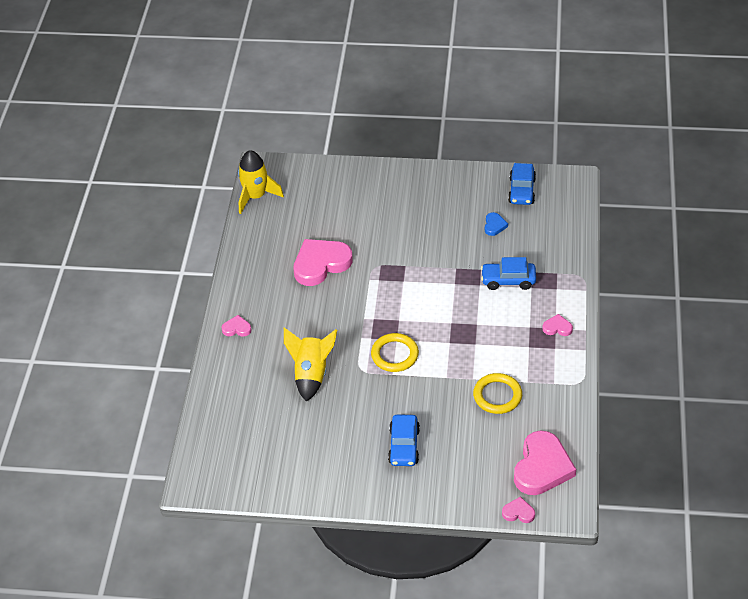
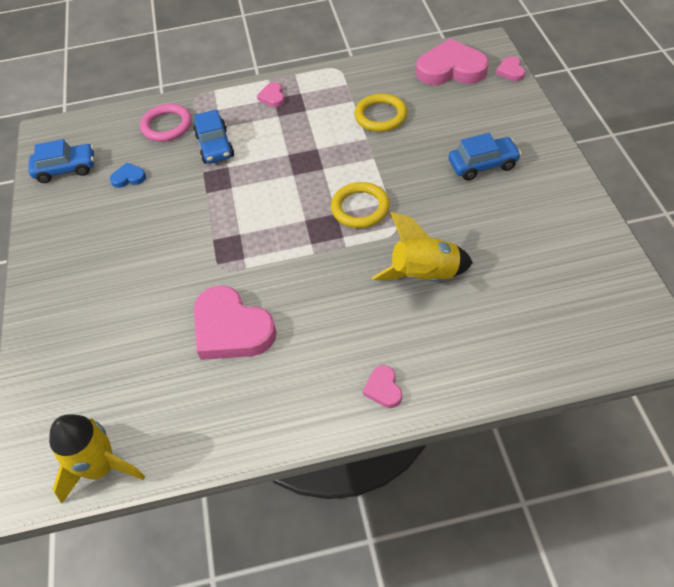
camera: 105 degrees left, 5 degrees up
(548, 254) = (167, 126): none -> pink ring

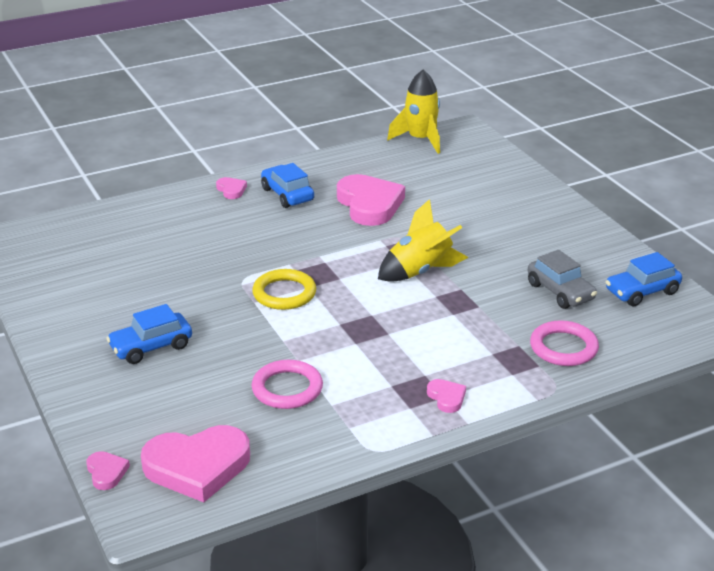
camera: 160 degrees right, 20 degrees down
(128, 178) = (560, 292): blue heart -> grey car
(215, 146) = (484, 332): blue car -> blue car (287, 194)
(231, 329) = (369, 204): pink heart -> pink heart turned 45 degrees clockwise
(380, 116) = (287, 388): yellow ring -> pink ring
(424, 276) = (208, 252): yellow rocket -> yellow rocket (420, 271)

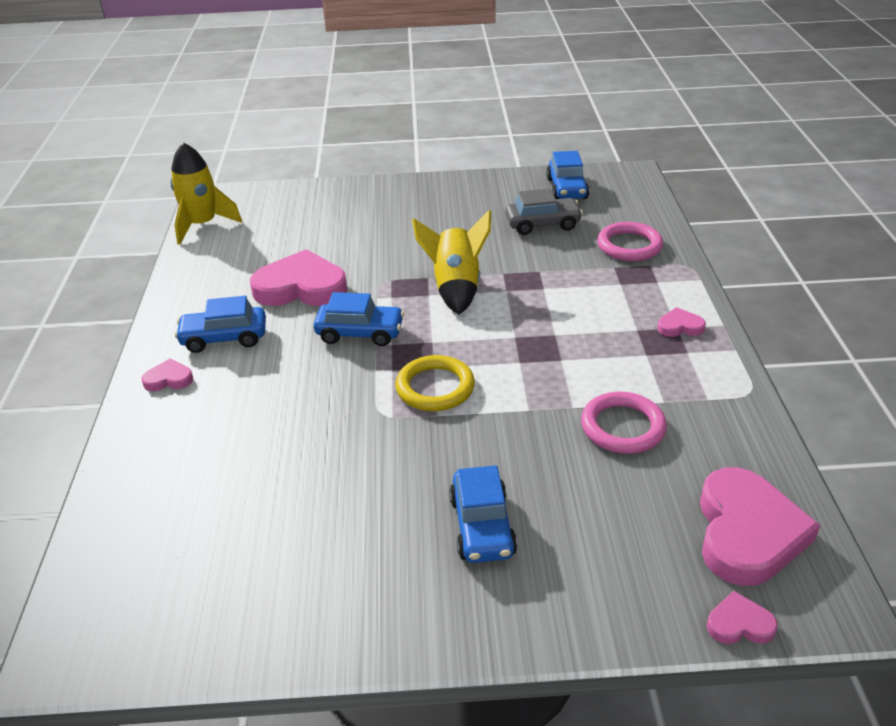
camera: 65 degrees left, 5 degrees up
(329, 245) = (360, 333): none -> blue car

